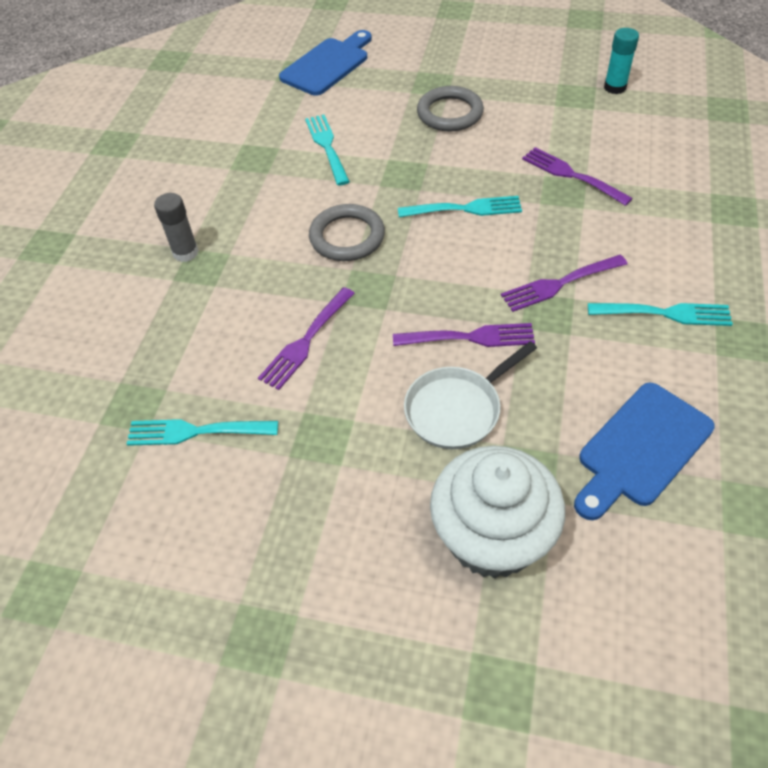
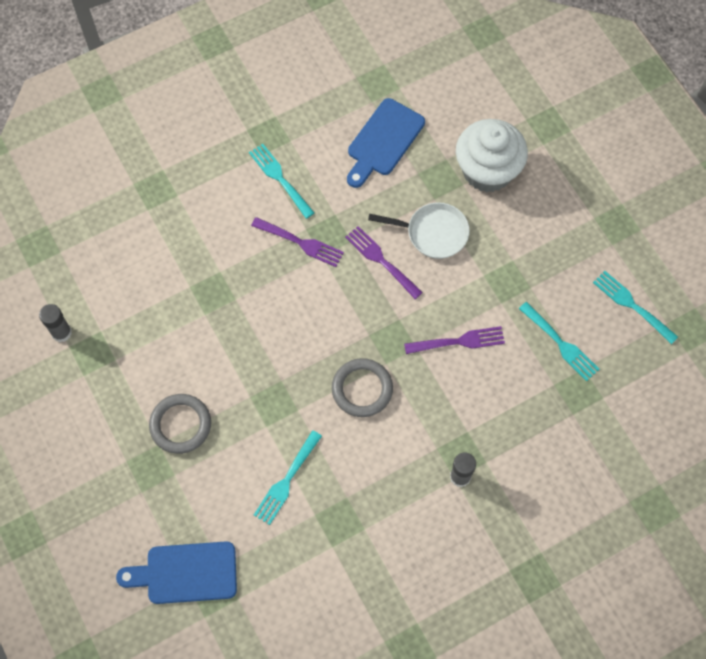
camera: 135 degrees left, 15 degrees up
(465, 209) = (278, 338): turquoise fork -> turquoise fork (632, 305)
(571, 175) = (192, 298): purple fork -> none
(615, 87) = (61, 332): turquoise glue stick -> grey glue stick
(641, 449) = (383, 141): blue cutting board -> blue cutting board turned 120 degrees clockwise

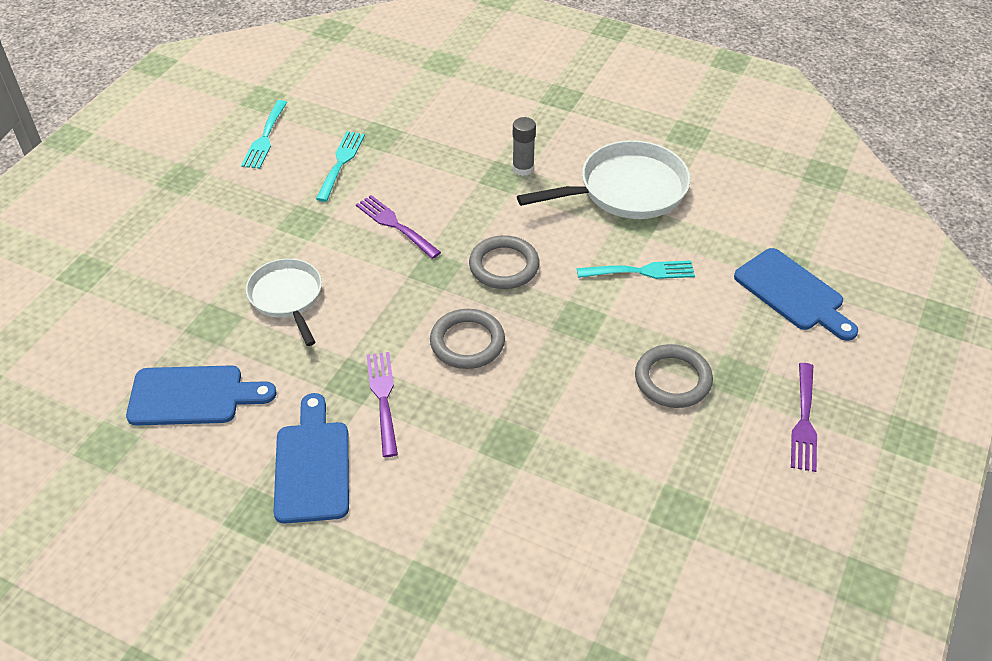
camera: 125 degrees left, 20 degrees down
(61, 332) = (687, 559): grey glue stick -> none
(280, 178) = (312, 465): turquoise fork -> blue cutting board
(309, 319) = (467, 342): none -> grey ring
(378, 538) = (626, 190): none -> white pan
(381, 260) = (352, 321): purple fork -> purple fork (804, 421)
(487, 171) = (177, 291): white cupcake -> none

